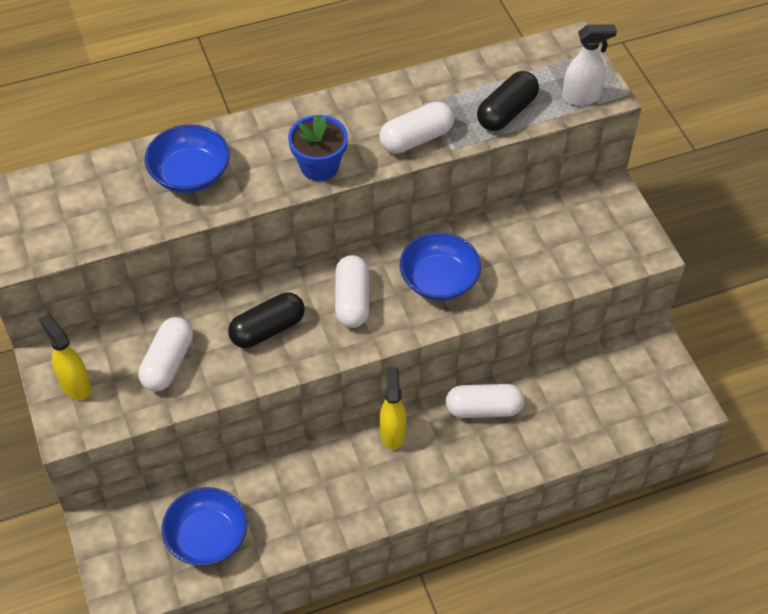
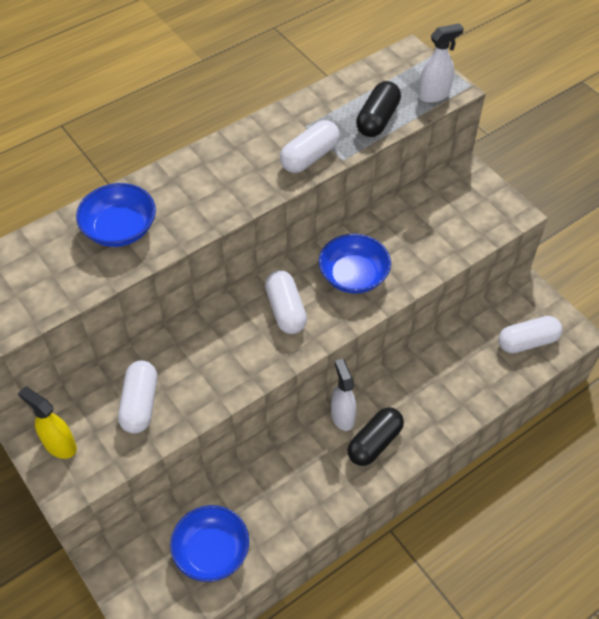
camera: 15 degrees left, 0 degrees up
(267, 329) = (220, 352): black capsule -> black capsule (374, 442)
(319, 166) = (234, 197): blue flower pot -> none
(392, 432) = (342, 416): yellow spray bottle -> white spray bottle
(483, 409) = (411, 377): white capsule -> white capsule (527, 342)

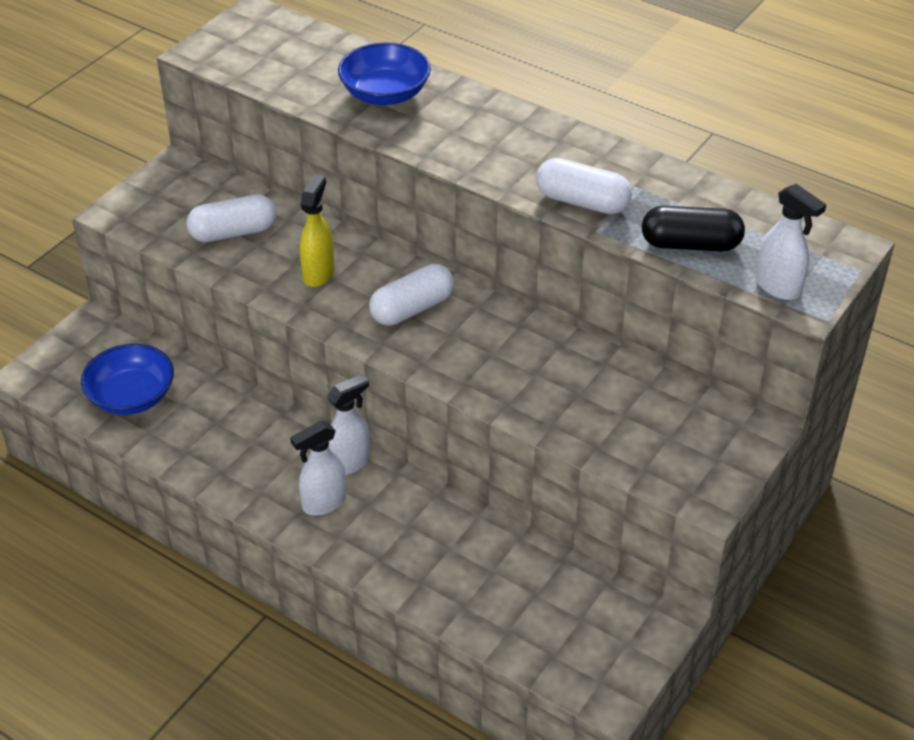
camera: 70 degrees right, 10 degrees down
(60, 445) = (163, 193): yellow spray bottle -> yellow spray bottle (319, 273)
(353, 276) = (497, 355): blue bowl -> none
(374, 442) = (323, 503): black capsule -> white spray bottle
(527, 342) = (562, 637): white capsule -> none

